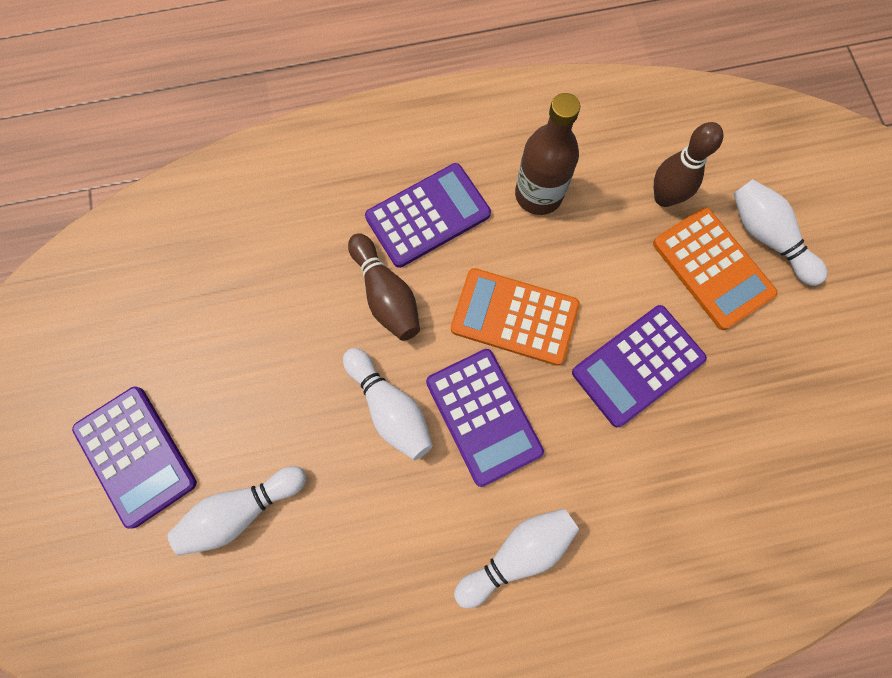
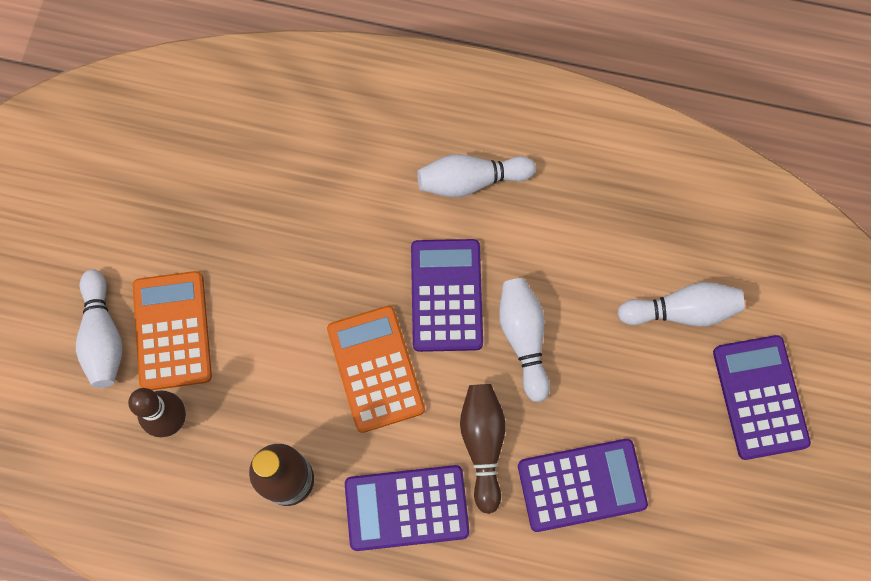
camera: 155 degrees left, 0 degrees up
(514, 317) = (375, 369): orange calculator -> orange calculator turned 150 degrees counterclockwise
(638, 365) = (292, 277): purple calculator -> purple calculator (581, 485)

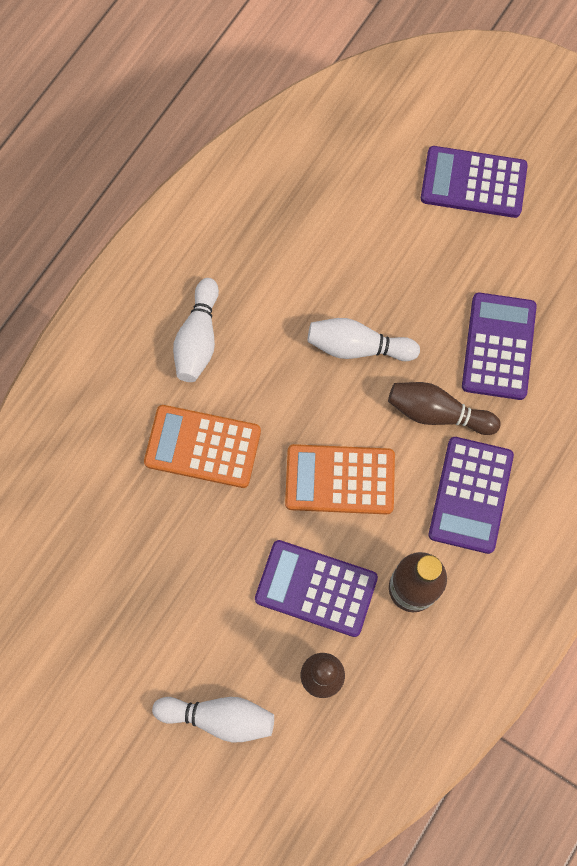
camera: 70 degrees left, 0 degrees up
(172, 331) = (238, 650): orange calculator -> orange calculator (203, 447)
(446, 295) = (295, 397): purple calculator -> purple calculator (316, 588)
(681, 311) = (380, 213): white bowling pin -> none

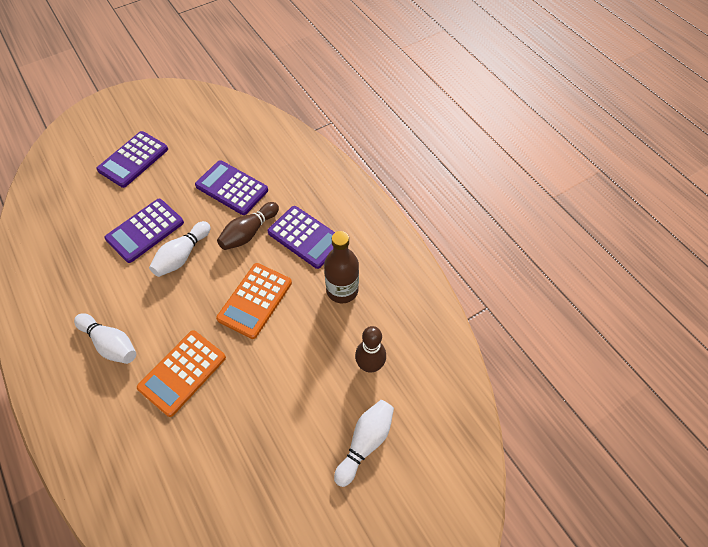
camera: 65 degrees left, 15 degrees down
(316, 588) = (313, 344): purple calculator -> purple calculator (145, 231)

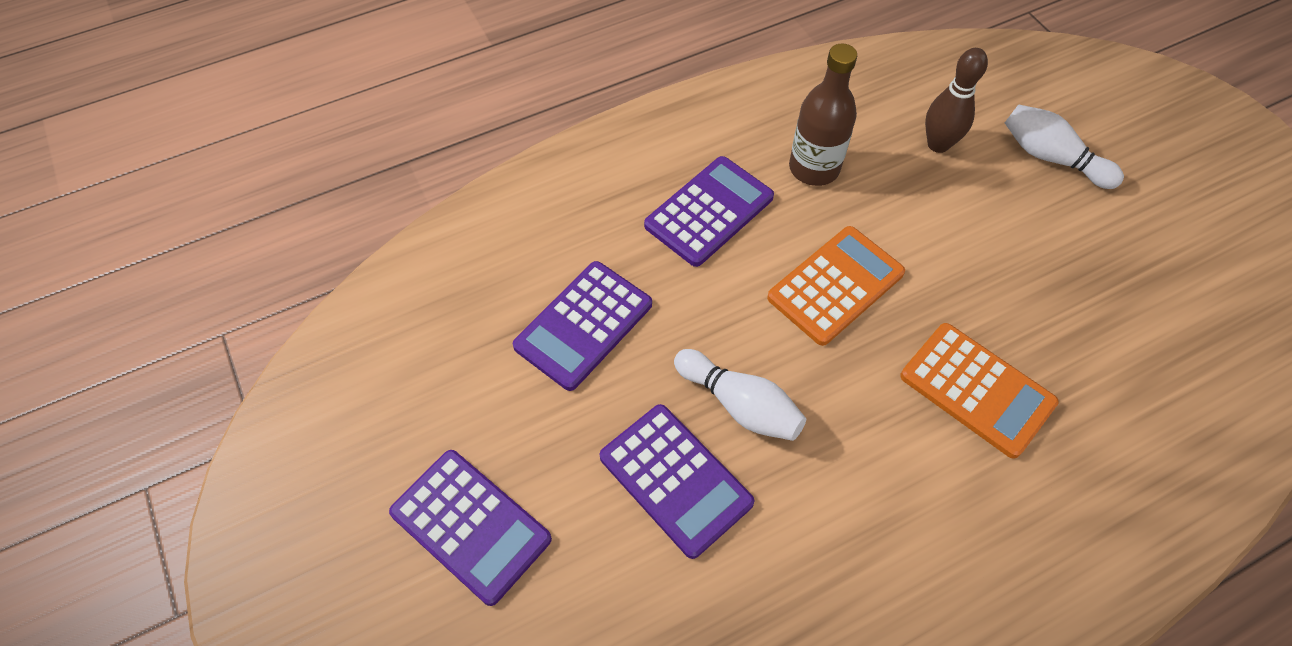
camera: 85 degrees left, 0 degrees up
(111, 343) = (933, 516): white bowling pin -> none
(249, 233) = (693, 295): brown bowling pin -> none
(255, 300) = (835, 285): orange calculator -> orange calculator turned 75 degrees counterclockwise

